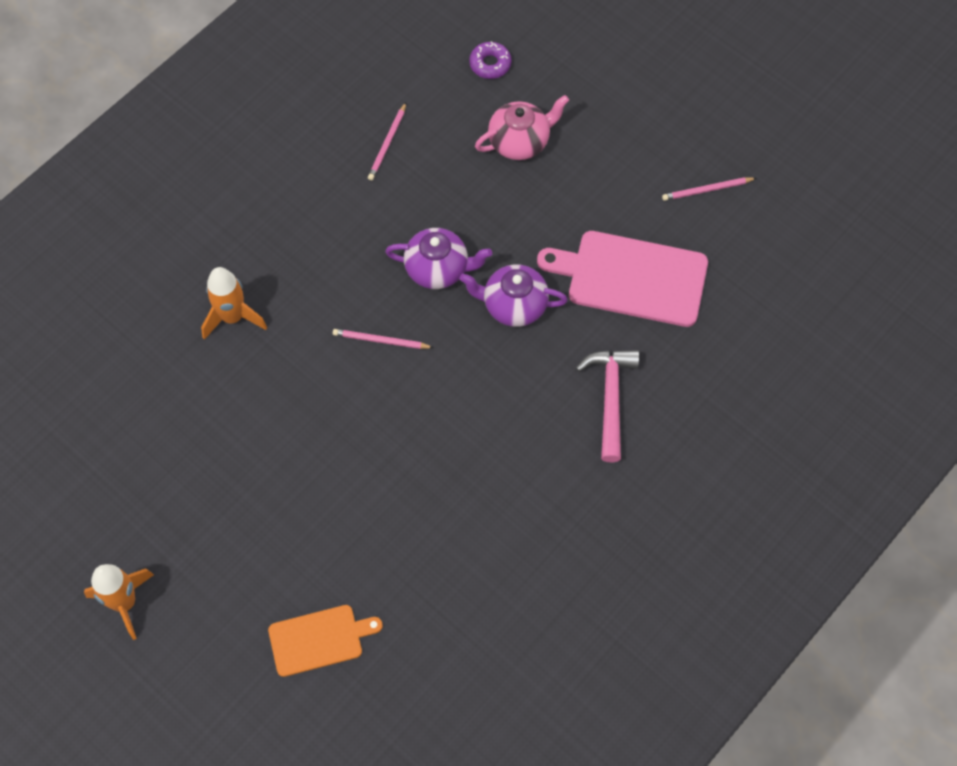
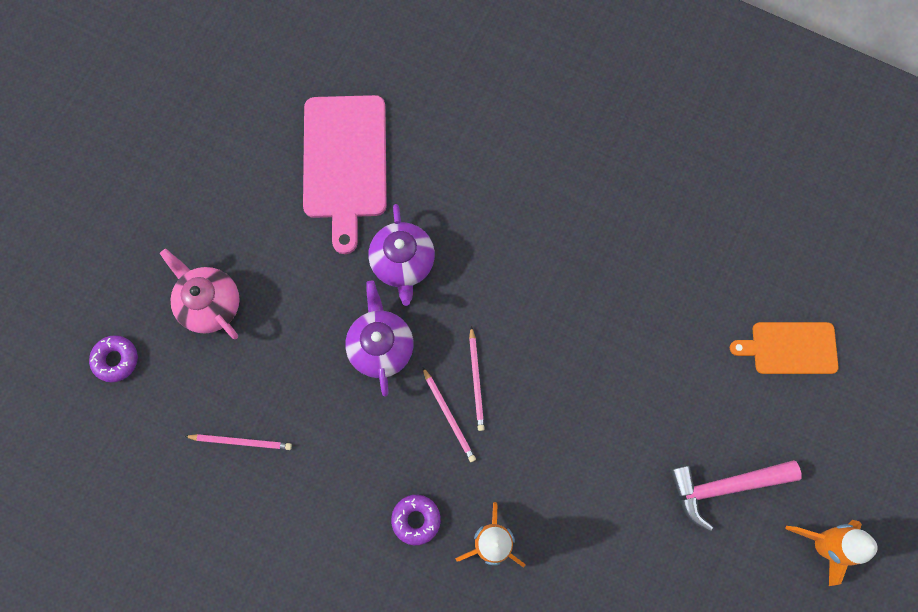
camera: 105 degrees left, 10 degrees up
(274, 262) = (416, 519): none -> purple donut
(319, 639) = (790, 348): orange cutting board -> orange cutting board turned 60 degrees counterclockwise
(610, 398) = (477, 154): pink hammer -> pink hammer (725, 486)
(707, 190) = (230, 115): pink pencil -> pink pencil (449, 416)

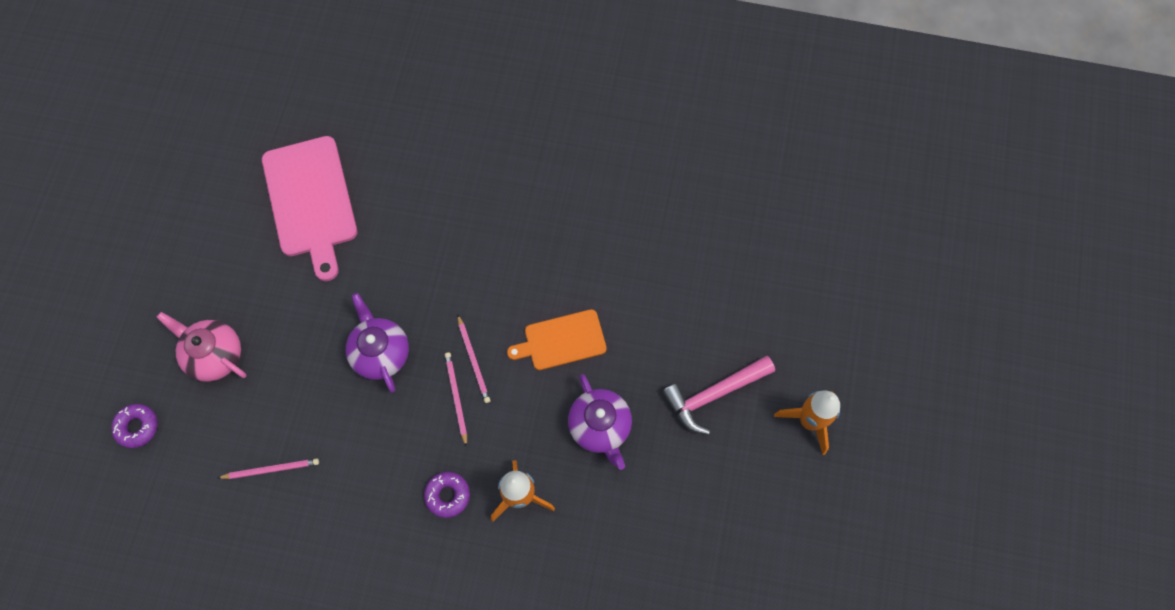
camera: 15 degrees left, 5 degrees down
(403, 263) = (384, 276): purple teapot -> purple teapot (600, 427)
(449, 416) = (456, 397): pink pencil -> pink pencil turned 150 degrees counterclockwise
(790, 348) = (741, 263): orange cutting board -> orange cutting board (561, 341)

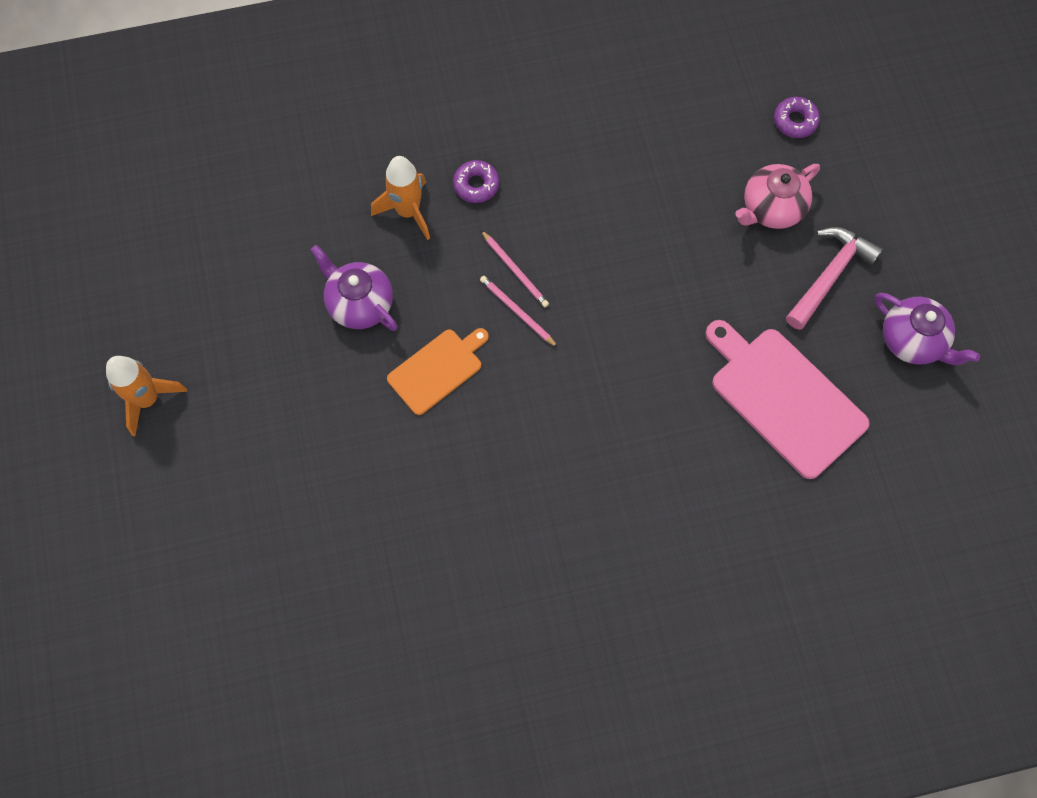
camera: 155 degrees right, 0 degrees up
(214, 355) = (771, 208): pink teapot -> pink teapot turned 135 degrees clockwise
(271, 469) = (650, 139): pink pencil -> none
(380, 353) = (613, 279): purple teapot -> purple teapot (913, 341)
(713, 394) = (257, 383): pink hammer -> pink hammer (830, 275)

